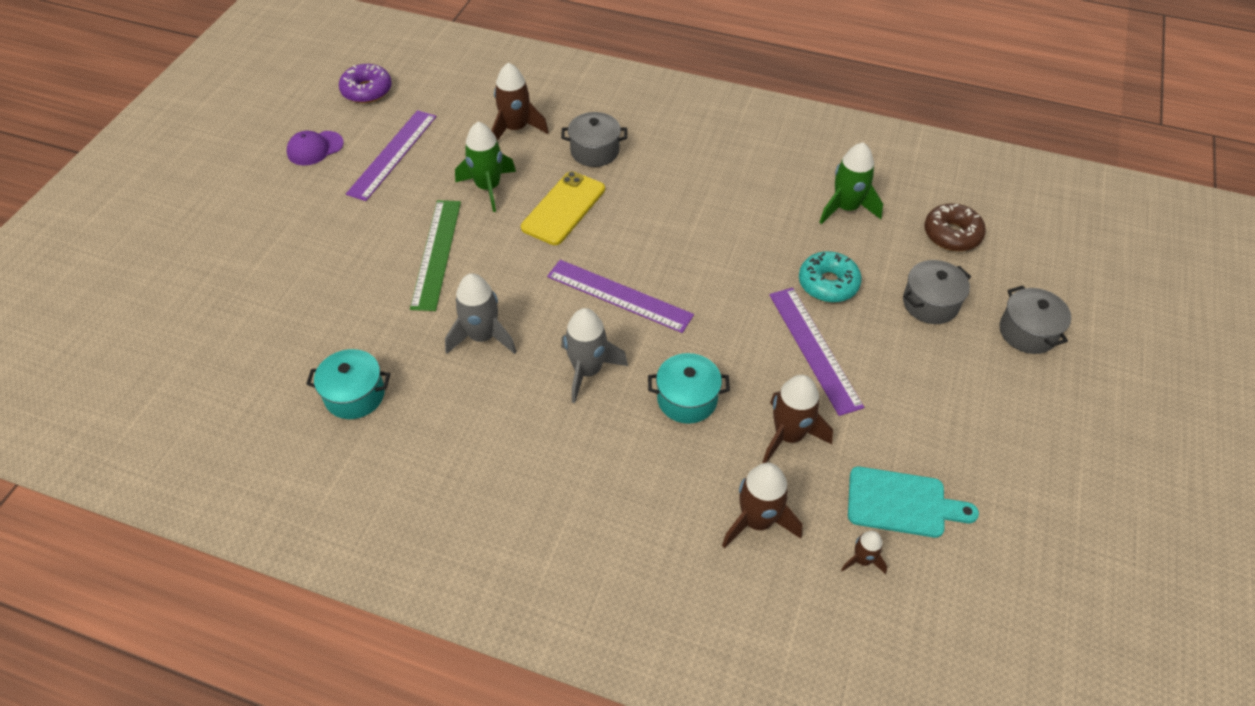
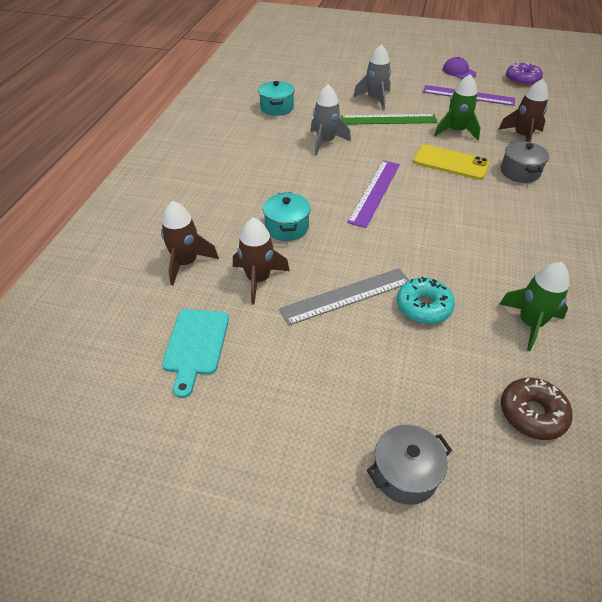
camera: 85 degrees right, 5 degrees down
(587, 370) = (305, 183): grey rocket -> grey rocket (375, 99)
(814, 349) = (346, 296): purple ruler -> grey ruler
(862, 560) = (148, 318): brown rocket -> none
(930, 303) = (422, 384): grey pot -> none

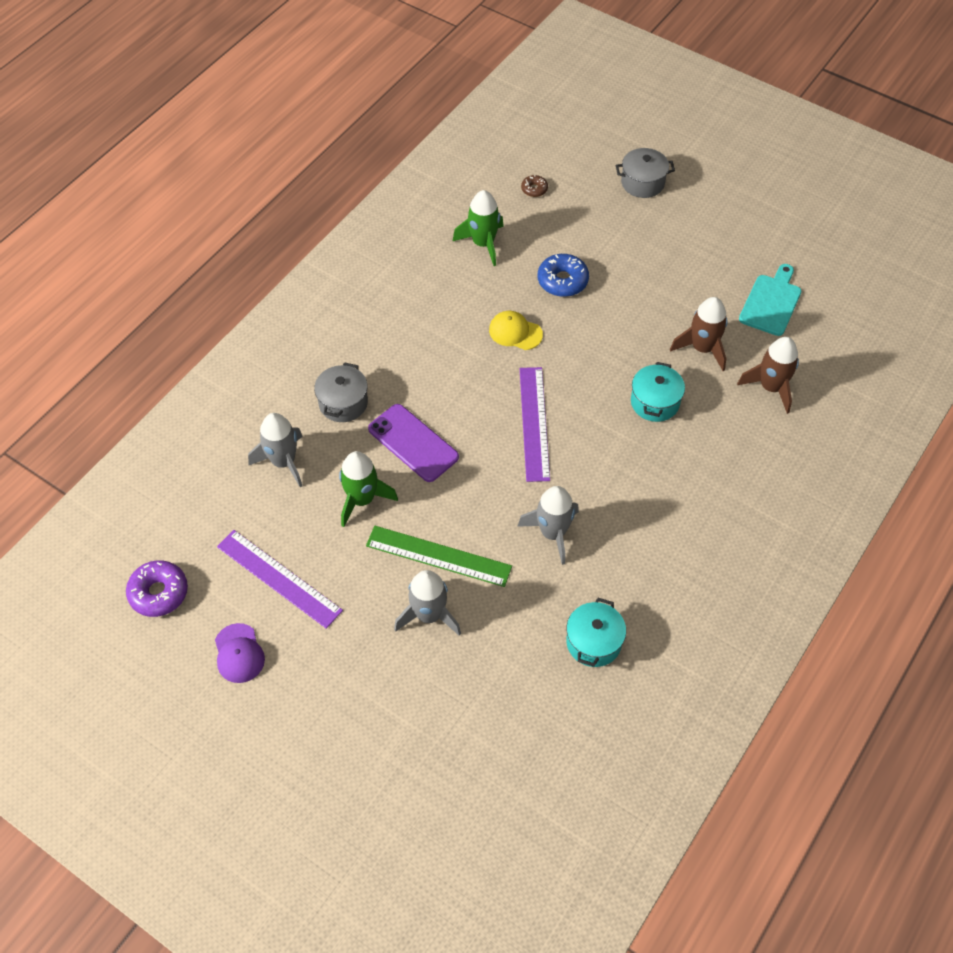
camera: 160 degrees left, 10 degrees up
(346, 296) = (626, 309): grey ruler -> none
(375, 192) = (534, 423): purple ruler -> purple ruler turned 45 degrees counterclockwise
(423, 307) = (562, 281): turquoise donut -> blue donut
(434, 249) = (515, 332): none -> yellow cap
(450, 163) = (413, 443): yellow phone -> purple phone
(522, 136) = (283, 462): brown rocket -> grey rocket
(532, 413) = (534, 189): brown donut -> brown donut, size x0.55

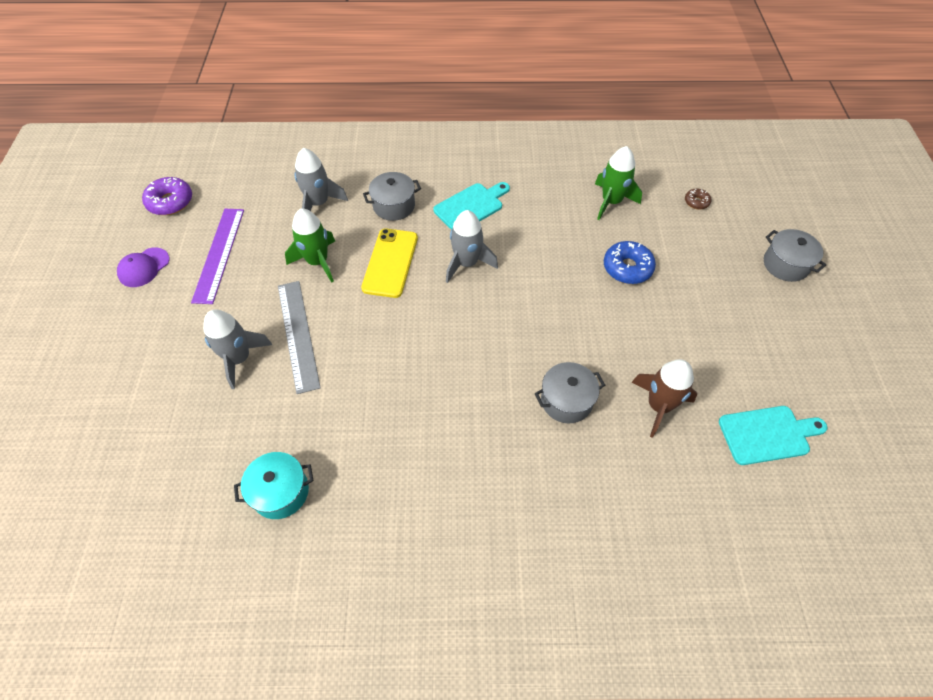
camera: 55 degrees right, 0 degrees up
(398, 345) = (471, 206): none -> turquoise cutting board
(413, 443) = (390, 263): purple phone -> yellow phone
(438, 556) = (298, 334): green ruler -> grey ruler
(515, 332) = (547, 266): yellow cap -> none
(534, 423) = (471, 326): purple ruler -> none
(553, 533) = (372, 399): grey rocket -> grey rocket (467, 263)
(655, 402) = (566, 401): turquoise pot -> grey pot
(771, 387) = (670, 489): brown rocket -> none

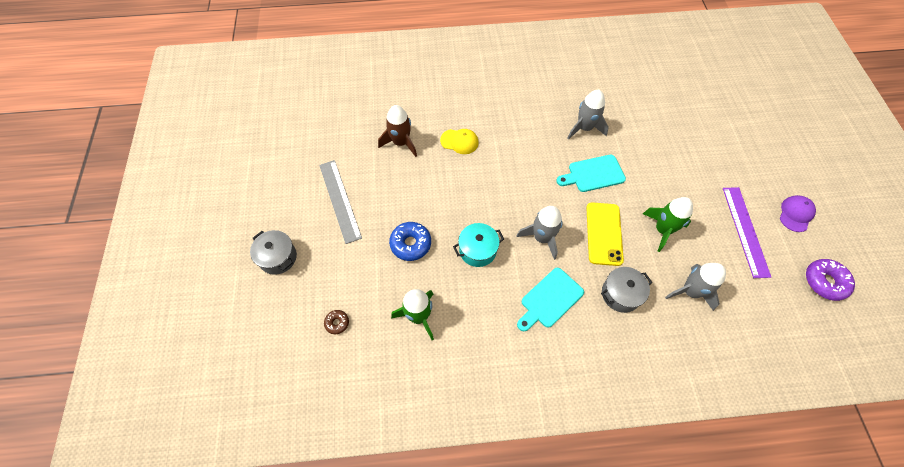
camera: 175 degrees right, 5 degrees up
(239, 358) = (680, 152): grey rocket -> grey rocket (584, 128)
(280, 492) = (615, 85): turquoise pot -> turquoise pot (477, 250)
(298, 334) = (649, 170): grey ruler -> grey ruler (340, 200)
(566, 401) = (459, 141): grey pot -> yellow cap
(768, 434) = (336, 131): turquoise cutting board -> turquoise cutting board (593, 174)

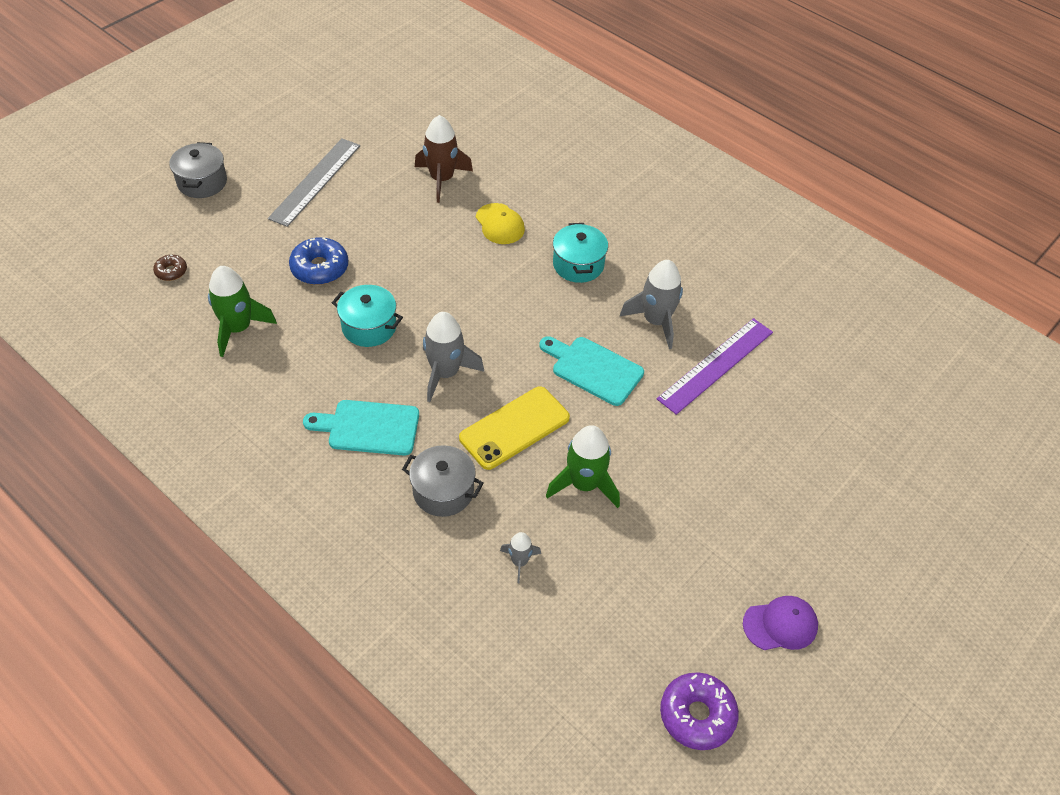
camera: 45 degrees right, 10 degrees down
(519, 130) = (578, 264): none -> turquoise pot
(690, 291) = (519, 562): grey rocket -> grey rocket, size x0.54
(745, 231) = (683, 577): purple ruler -> purple ruler (716, 365)

